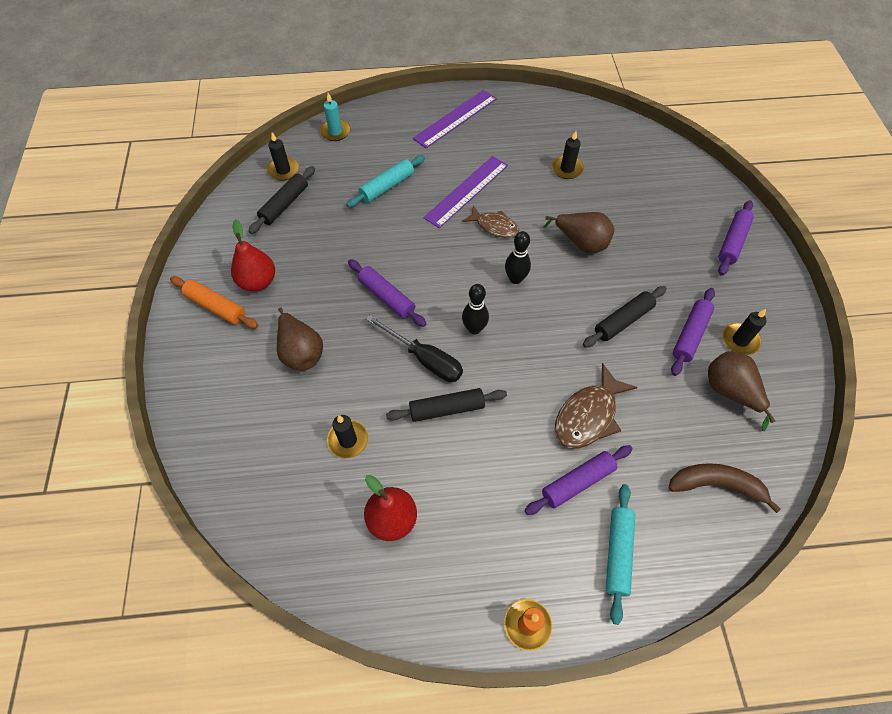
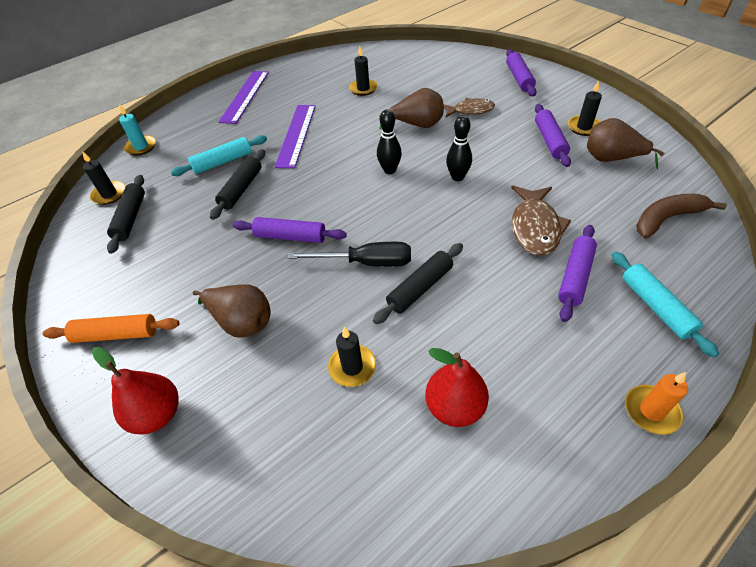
camera: 30 degrees left, 10 degrees down
(258, 282) = (149, 290): red pear -> red pear (157, 414)
(387, 186) = (222, 162): turquoise rolling pin -> turquoise rolling pin turned 45 degrees clockwise
(474, 329) = (388, 219): black bowling pin -> black bowling pin (457, 177)
(494, 226) = (340, 146): brown fish -> brown fish (470, 110)
(623, 321) = (496, 156): black rolling pin -> black rolling pin (241, 189)

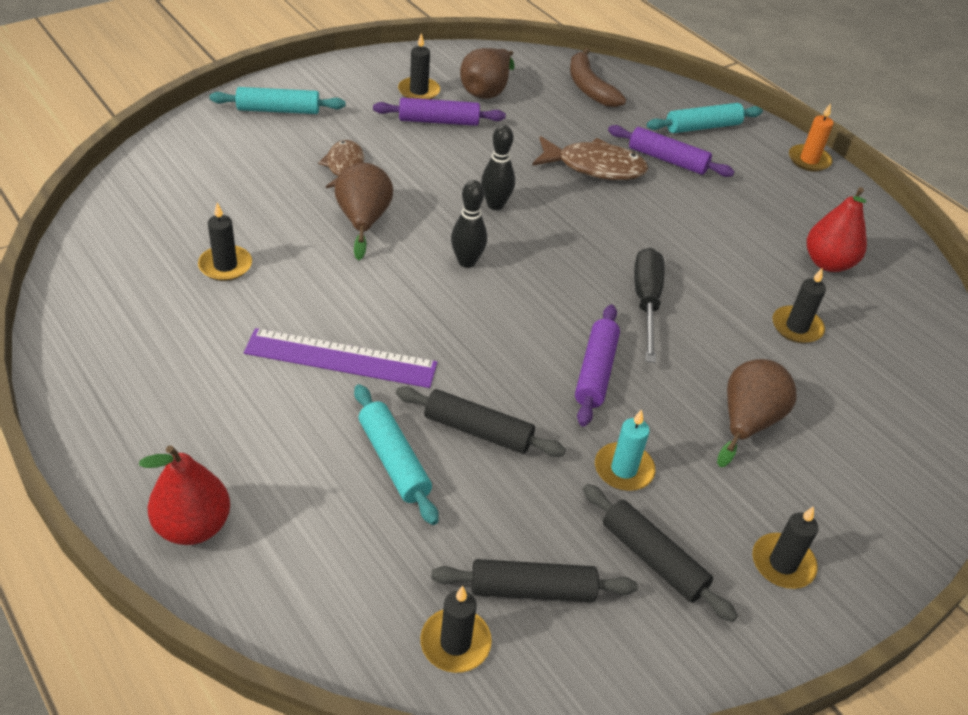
camera: 95 degrees left, 5 degrees down
(116, 334) = (782, 563): orange rolling pin -> black candle
(141, 147) = (298, 610): turquoise candle -> turquoise candle (623, 469)
(157, 414) = (887, 497): red pear -> red pear (193, 526)
(245, 96) = (165, 434): purple ruler -> none
(420, 288) = (685, 264): black rolling pin -> black rolling pin (652, 559)
(519, 78) = (278, 110): purple rolling pin -> turquoise rolling pin

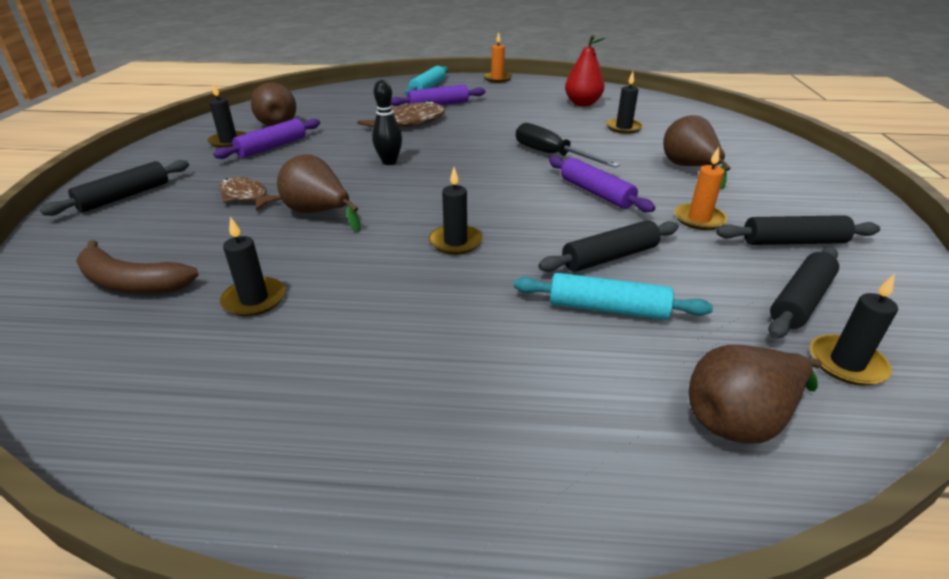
camera: 45 degrees left, 10 degrees down
(193, 526) = (591, 481): red pear -> none
(278, 110) = (125, 196): turquoise rolling pin -> black rolling pin
(319, 588) = (740, 419): none -> brown pear
(341, 358) = (458, 286): purple ruler -> none
(467, 262) = (428, 193): black bowling pin -> none
(589, 87) = (338, 98): brown banana -> brown banana (131, 283)
(623, 469) = (699, 219): turquoise candle -> orange candle
(782, 563) = (820, 203): black candle -> black candle (455, 242)

